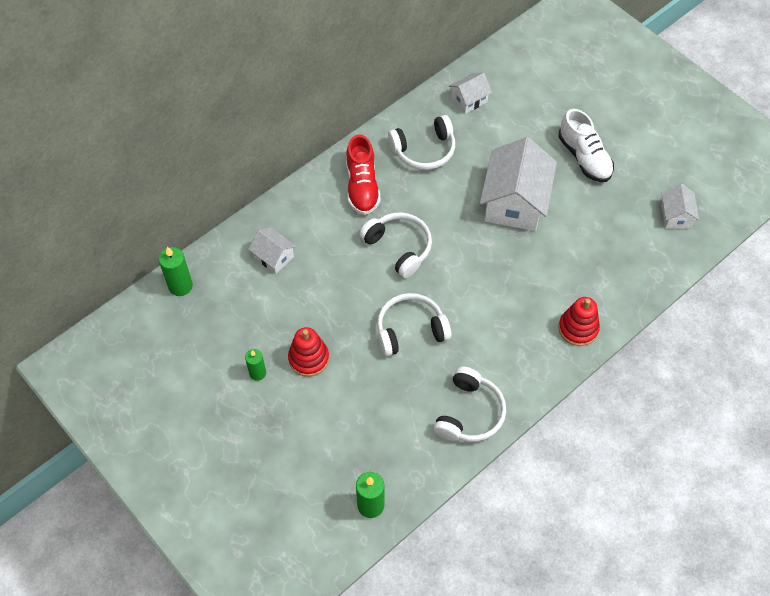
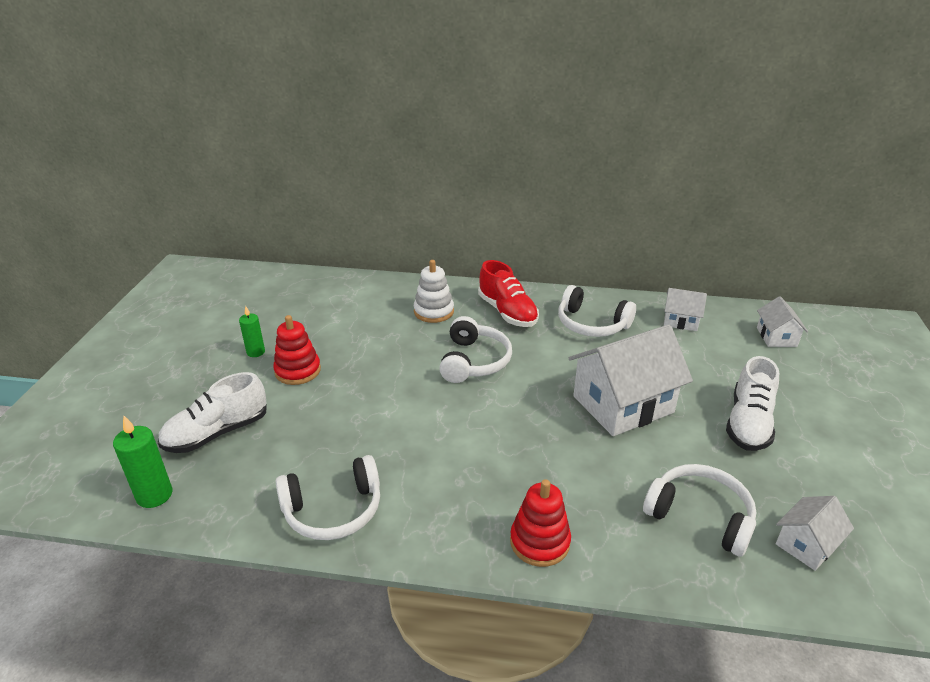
camera: 50 degrees right, 25 degrees down
(180, 286) = (304, 280): green candle -> none
(274, 257) = (381, 305): white house -> white house (776, 337)
(316, 230) = (434, 311): none -> white stacking toy
(337, 442) = (217, 433): none -> white shoe
(362, 186) = (507, 312): red shoe -> red shoe turned 75 degrees counterclockwise
(410, 330) = (393, 414): white headphones -> white headphones (700, 516)

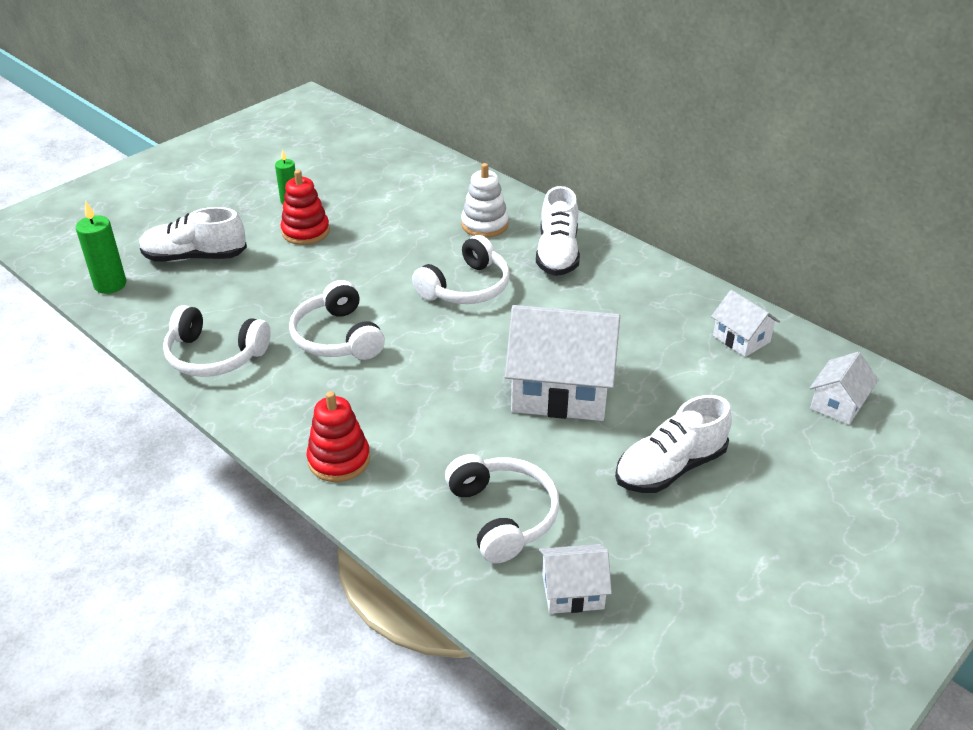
camera: 35 degrees right, 5 degrees up
(507, 312) = (557, 254): red shoe -> white shoe
(591, 324) = (632, 301): white headphones -> white headphones (337, 337)

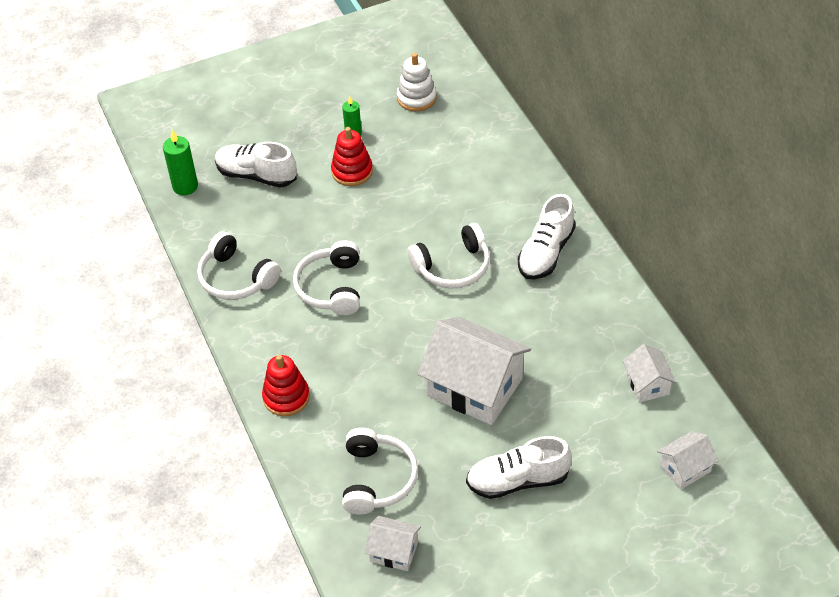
camera: 25 degrees right, 10 degrees up
(484, 224) = (501, 204): white stacking toy -> white stacking toy (416, 98)

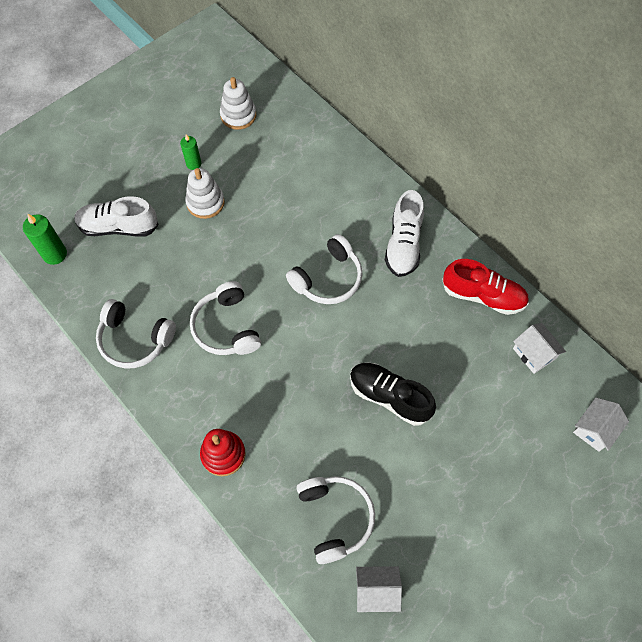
camera: 20 degrees left, 15 degrees up
(352, 171) = (205, 202): red stacking toy -> white stacking toy
(475, 387) = (389, 397): white house -> black shoe
(517, 480) = (459, 483): white shoe -> none
(613, 318) = (483, 296): none -> red shoe

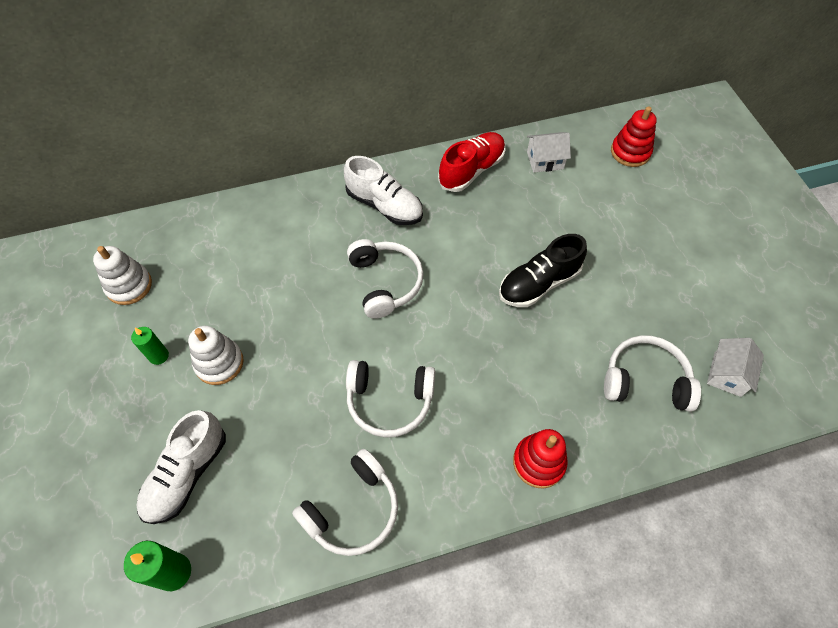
camera: 65 degrees left, 5 degrees down
(594, 429) = (630, 152): white house -> red stacking toy

